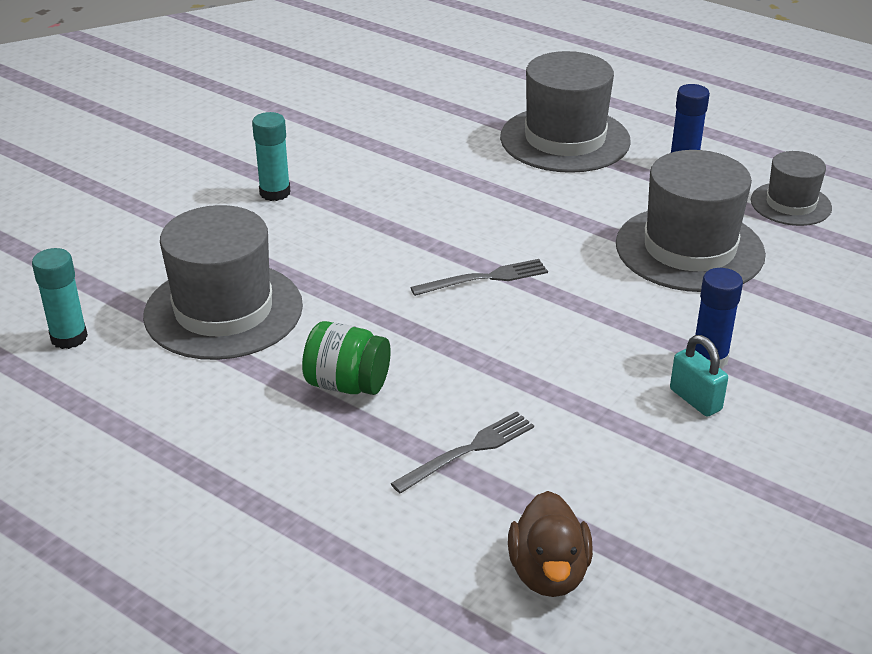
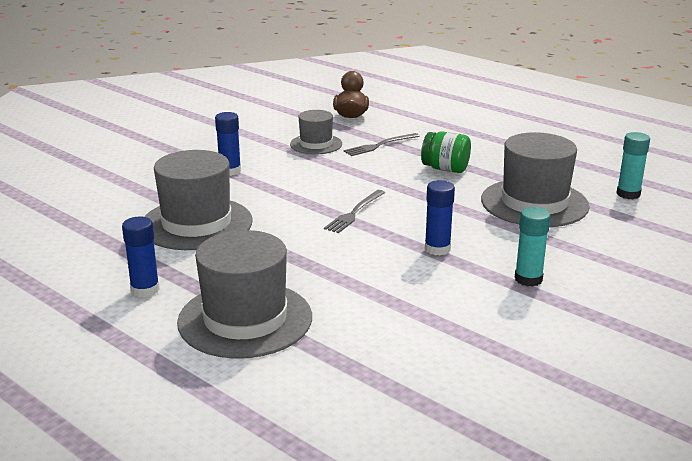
camera: 175 degrees left, 10 degrees down
(373, 226) = (437, 249): none -> blue glue stick
(484, 278) = (354, 213): grey fork -> grey fork turned 45 degrees counterclockwise
(695, 399) = (251, 157): turquoise padlock -> none
(790, 204) = (87, 250): grey hat -> grey hat (316, 144)

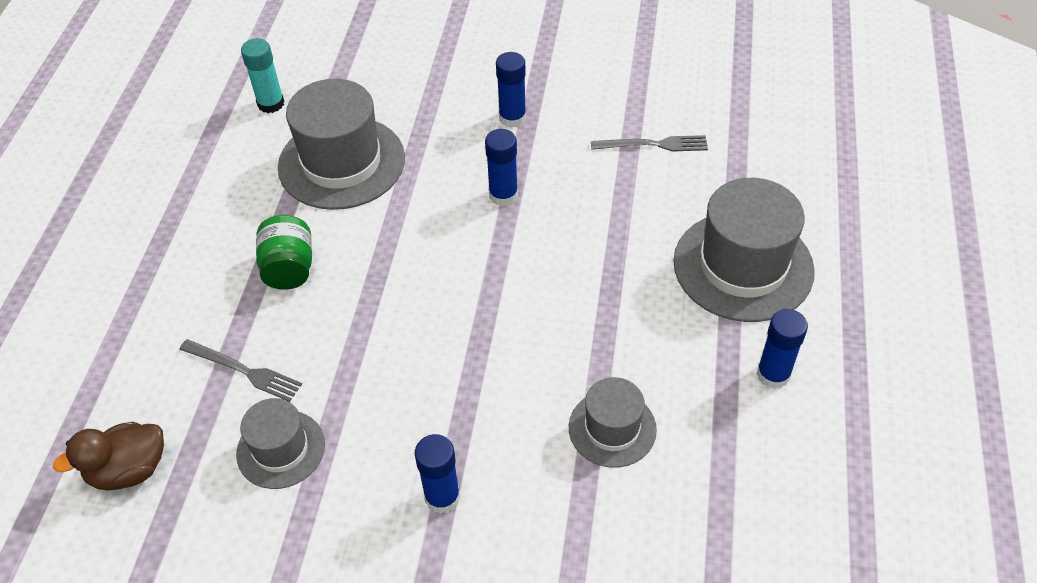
camera: 120 degrees left, 25 degrees up
(196, 224) = (612, 428): grey hat -> grey hat, size x0.57
(354, 213) = (472, 295): grey fork -> grey fork (653, 145)
(528, 279) = (512, 118): turquoise glue stick -> blue glue stick

